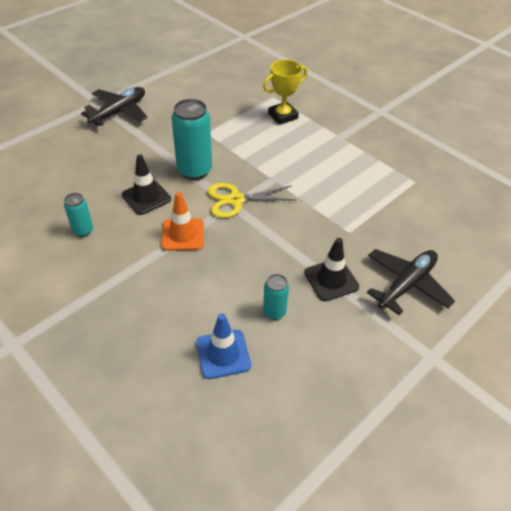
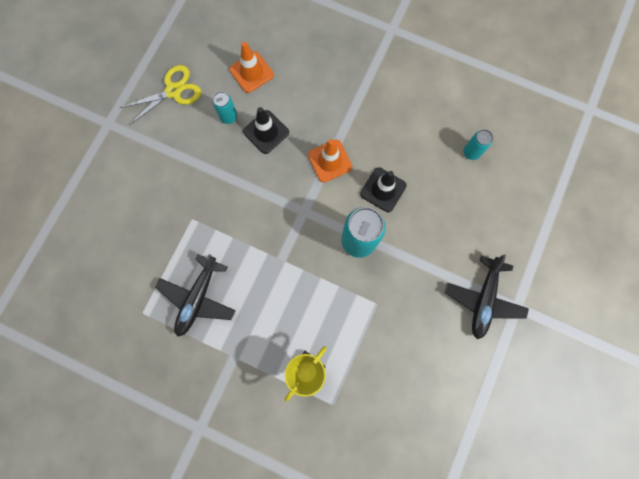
camera: 160 degrees right, 30 degrees up
(83, 230) = (411, 133): turquoise can -> turquoise can (471, 152)
(223, 354) = (251, 72): blue traffic cone -> orange traffic cone
(236, 200) = (303, 218): yellow scissors -> yellow scissors (173, 91)
(331, 280) = (194, 162): black traffic cone -> black traffic cone (266, 132)
(406, 285) = (134, 180): black plane -> black plane (198, 298)

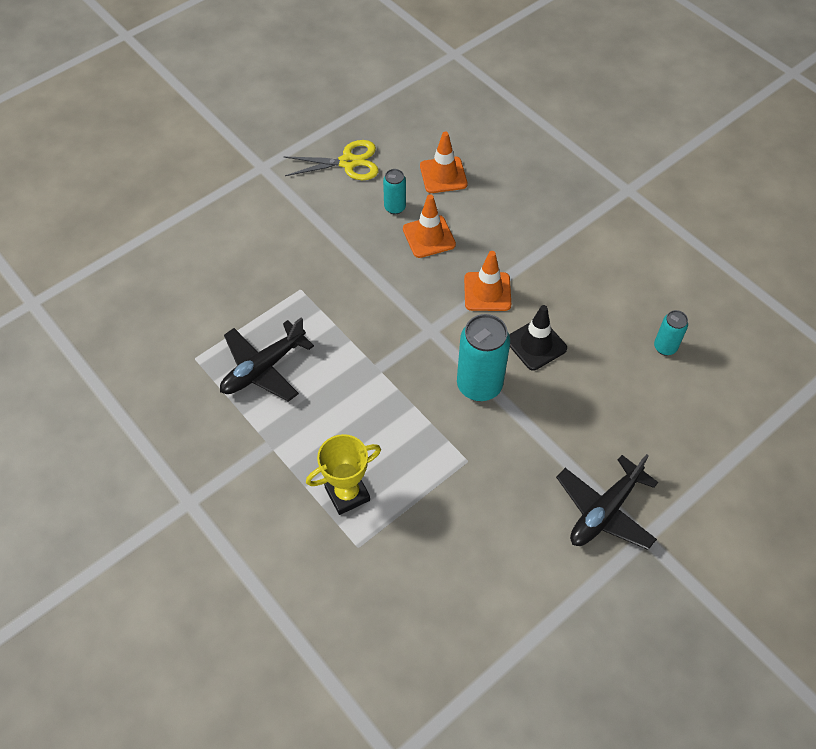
camera: 25 degrees right, 20 degrees down
(266, 132) = (429, 237): black traffic cone -> orange traffic cone

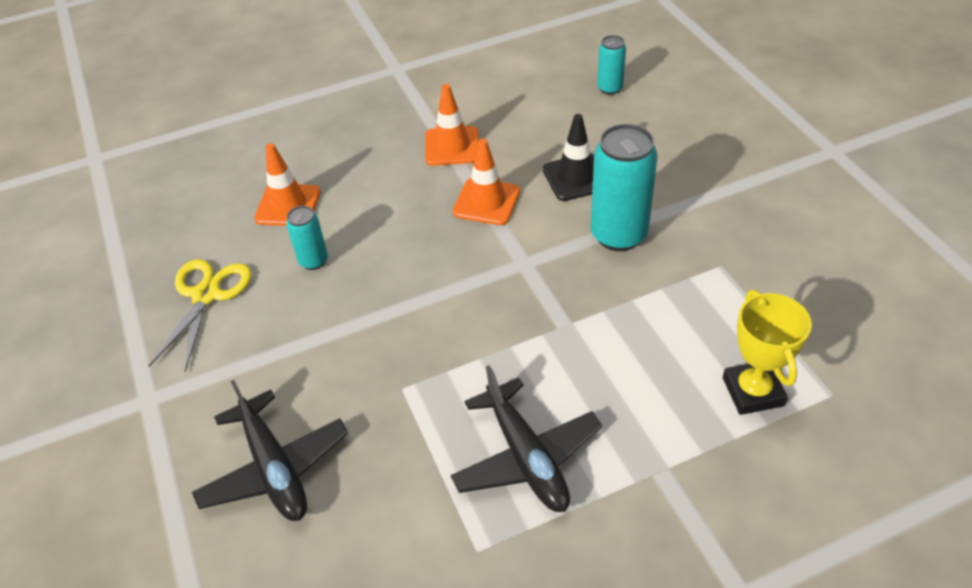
camera: 70 degrees left, 10 degrees down
(429, 237) = (379, 237): orange traffic cone -> orange traffic cone (452, 146)
(604, 511) = (800, 171): black plane -> black plane (274, 468)

